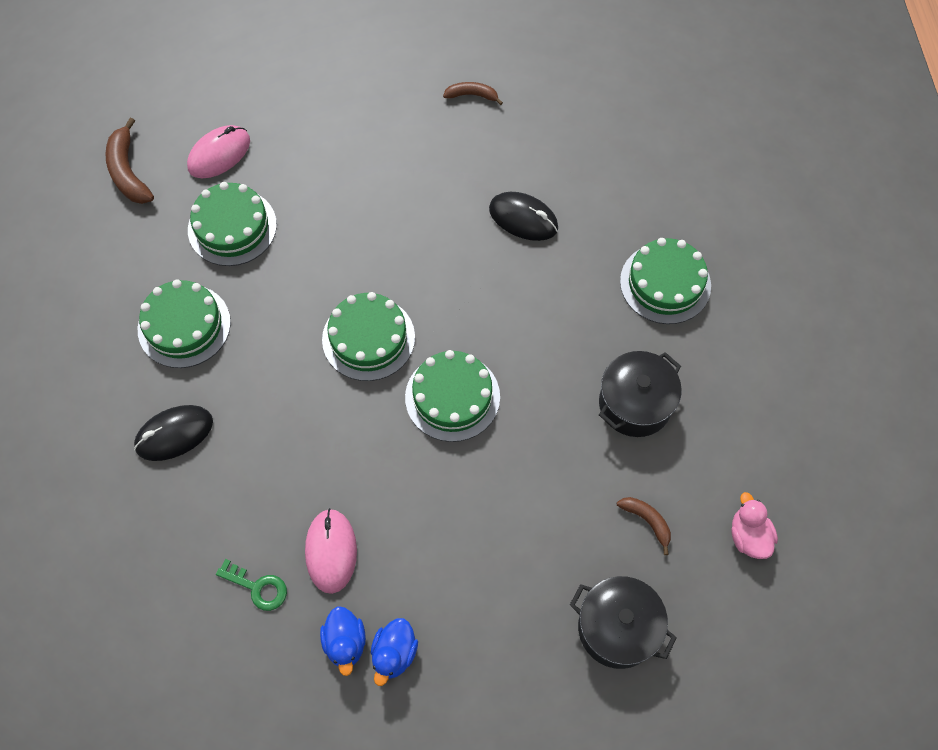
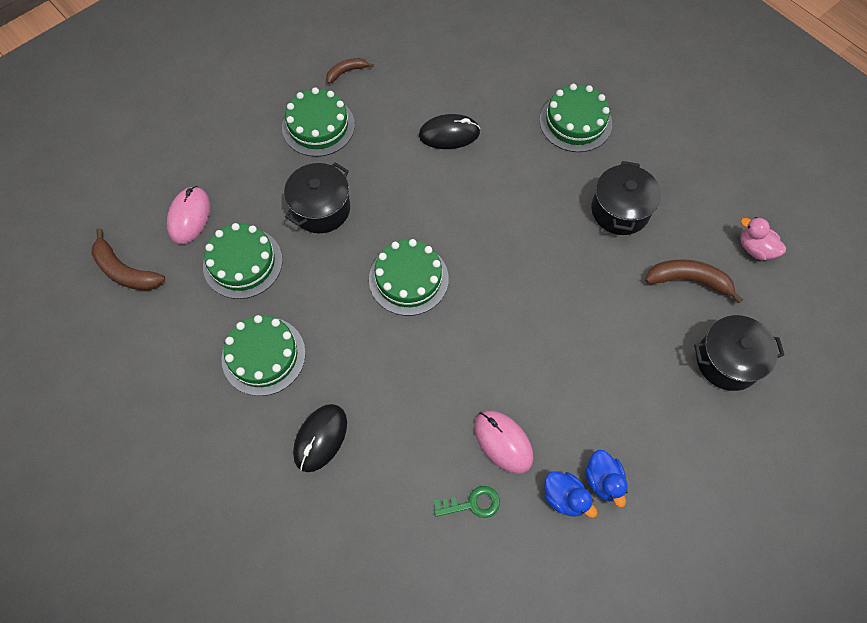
camera: 35 degrees left, 0 degrees up
(341, 219) = (321, 209): none -> black pot
(452, 397) = (499, 281): green cake -> green cake (318, 126)
(647, 521) = (689, 280): brown banana -> brown banana, size x1.66

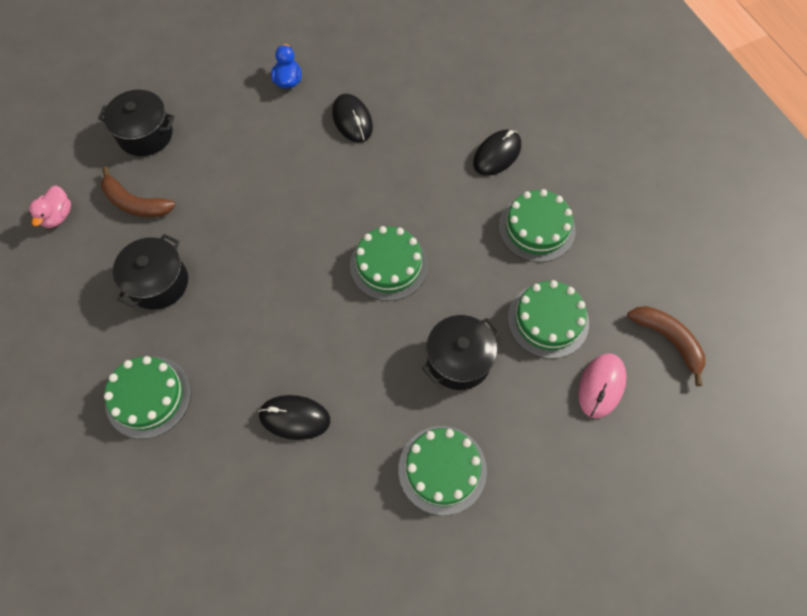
camera: 165 degrees left, 0 degrees up
(346, 72) = (390, 546): brown banana -> none
(472, 504) = (390, 88): green key -> none
(503, 442) = (352, 120): pink mouse -> black mouse
(564, 497) = (321, 77): blue duck -> none
(755, 249) = (58, 216): pink duck -> pink duck turned 45 degrees clockwise

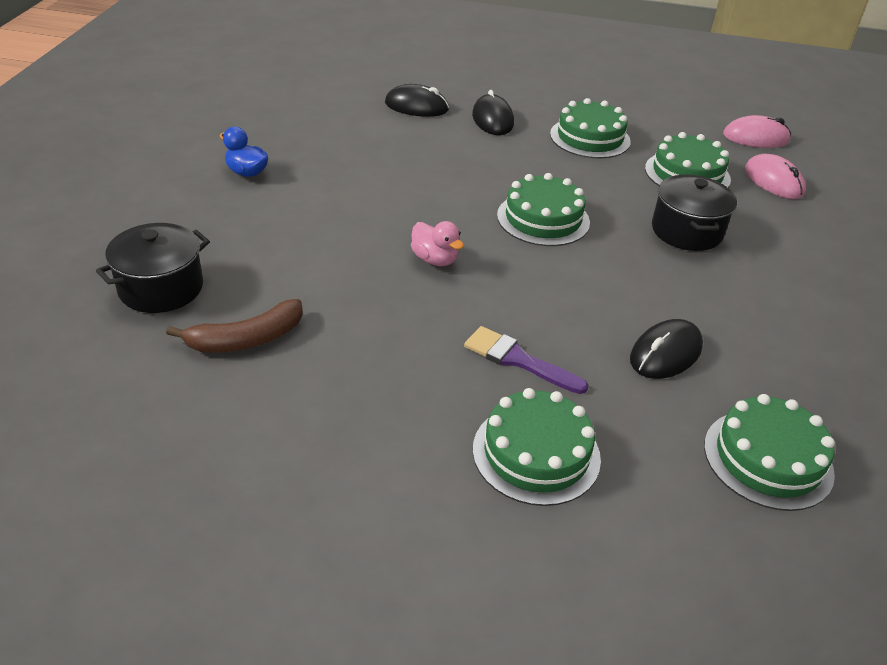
camera: 55 degrees left, 25 degrees down
(58, 216) = (169, 413): pink duck -> pink duck (435, 259)
(158, 283) = (383, 372): black pot -> none
(222, 341) = (518, 360): none -> purple brush
(352, 120) = (351, 163): black mouse -> black mouse (416, 106)
(442, 469) = (797, 292): green cake -> green cake (768, 459)
(668, 340) = (755, 138): brown banana -> pink mouse

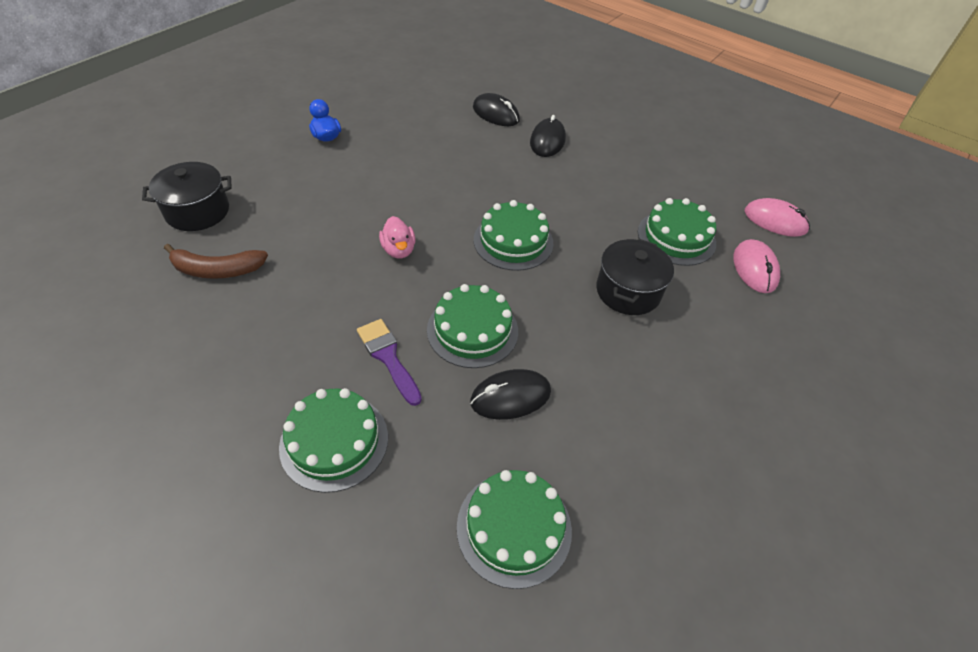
camera: 25 degrees right, 10 degrees up
(590, 138) = (617, 179): green cake -> green cake (472, 330)

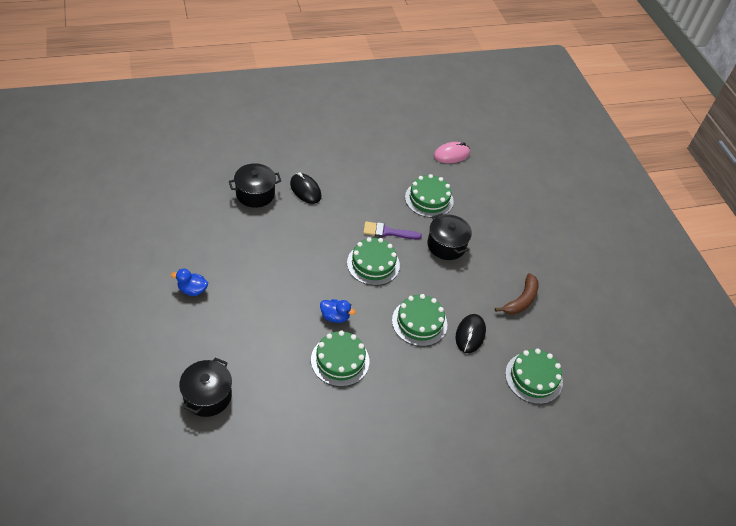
camera: 55 degrees left, 0 degrees up
(217, 270) = (274, 410): brown banana -> brown banana (521, 300)
(334, 441) = (442, 417): green cake -> green cake (340, 360)
(388, 357) = (408, 367): purple brush -> purple brush (387, 232)
(399, 250) = (335, 317): pink duck -> blue duck
(495, 114) = (255, 194): black mouse -> black pot
(754, 269) = (473, 189): pink mouse -> none

